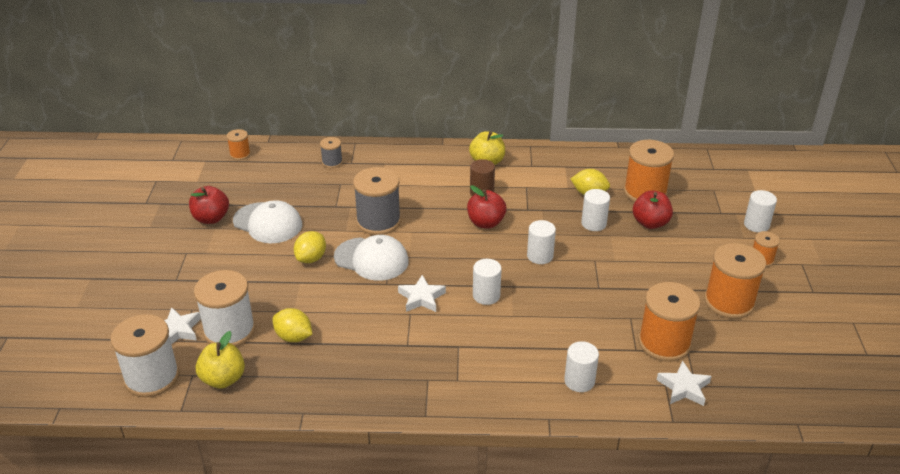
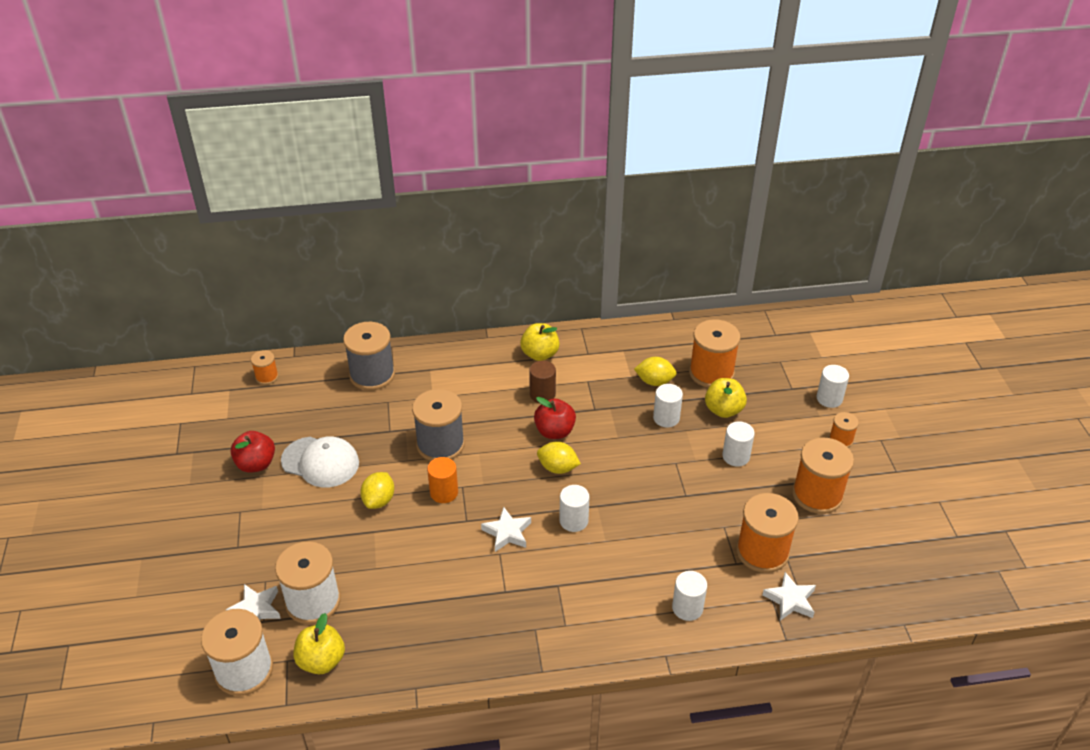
camera: 10 degrees left, 5 degrees up
(293, 337) = (384, 599): yellow lemon -> yellow lemon (558, 468)
(332, 162) = (372, 375): grey spool -> grey spool, size x1.98
(371, 259) = (444, 492): white cap -> orange cylinder
(540, 256) = (619, 465): white cylinder -> white cylinder (736, 456)
(650, 223) = (723, 410): red apple -> yellow apple

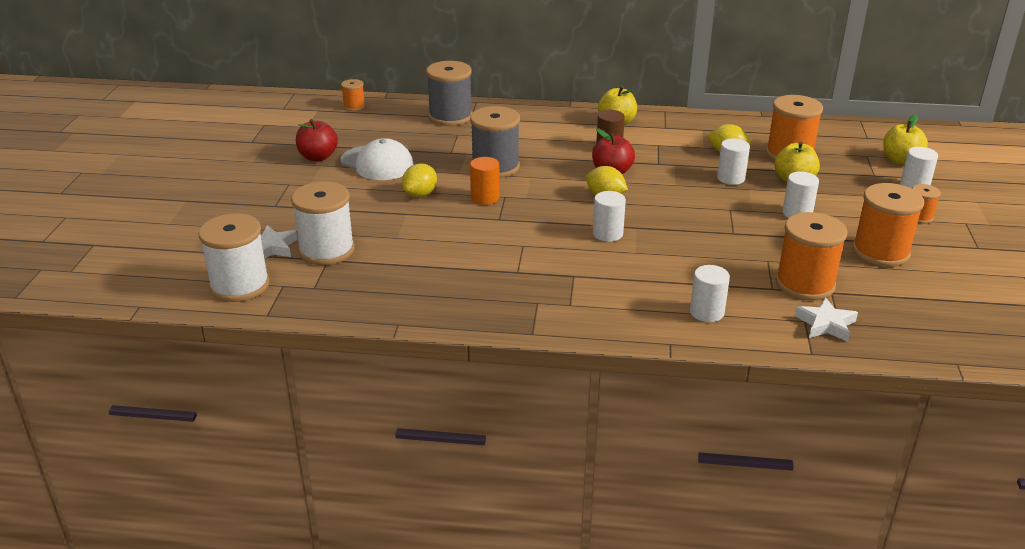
camera: 15 degrees right, 10 degrees down
(321, 661) = (315, 291): yellow apple -> yellow apple (900, 160)
(507, 532) = (536, 232): white star -> none

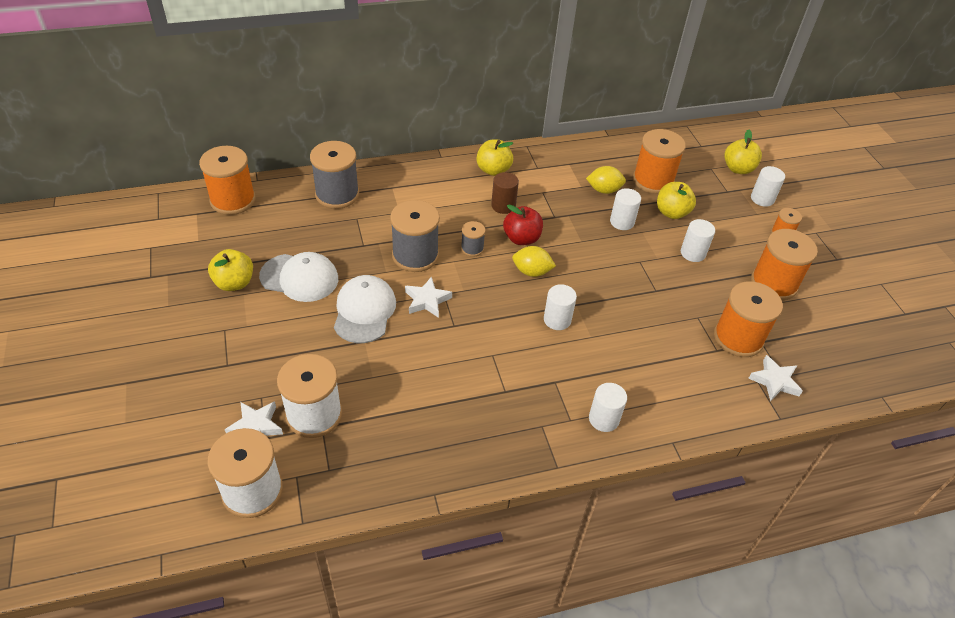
camera: 25 degrees left, 15 degrees up
(318, 157) = (234, 283): red apple -> yellow apple
(354, 106) = (233, 200): orange spool -> orange spool, size x1.98
(420, 194) = (364, 311): yellow lemon -> white cap
(485, 198) = (427, 300): orange cylinder -> white star
(555, 171) = (472, 248): none -> grey spool
(706, 312) = (682, 395): white cylinder -> white cylinder (604, 419)

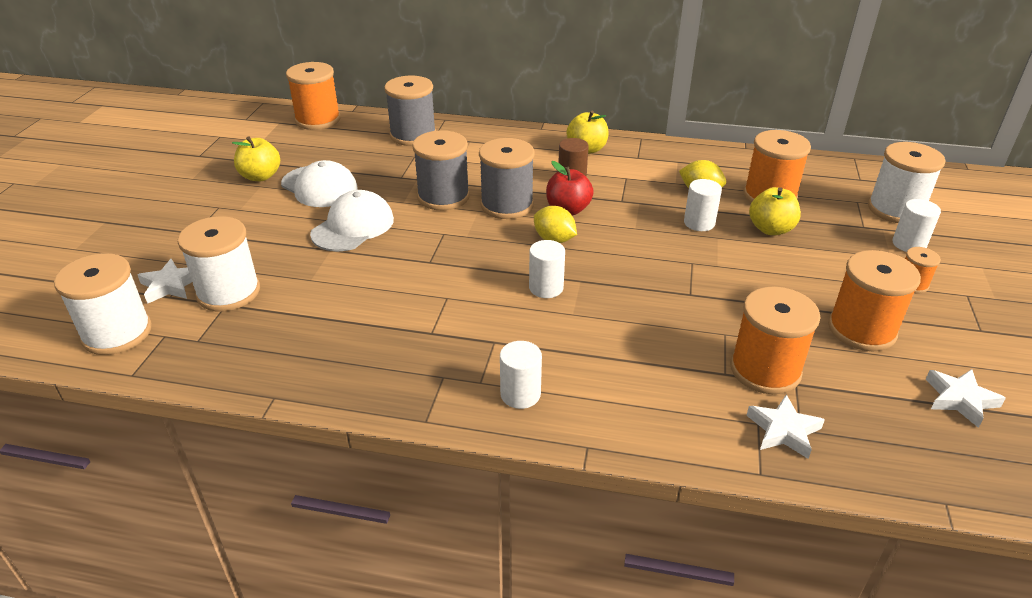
camera: 30 degrees right, 10 degrees down
(427, 300) = (421, 234): white star -> white star (960, 399)
(472, 248) = (507, 205): grey spool -> grey spool, size x1.98
(693, 253) = (768, 272): white cylinder -> none
(738, 169) = (895, 209): yellow apple -> white spool

